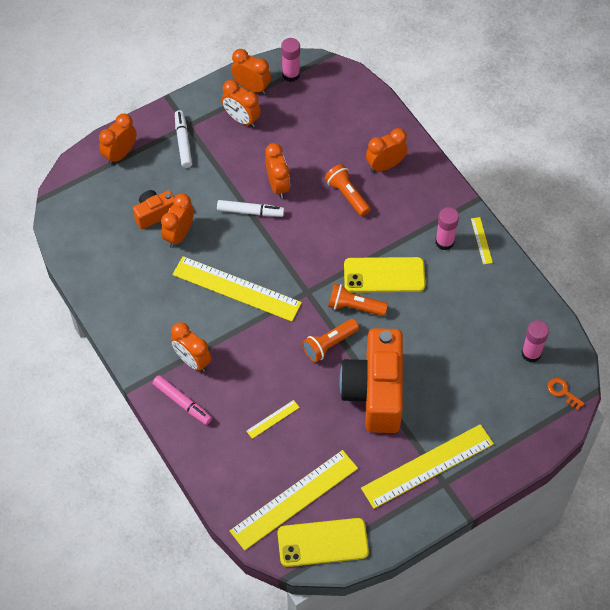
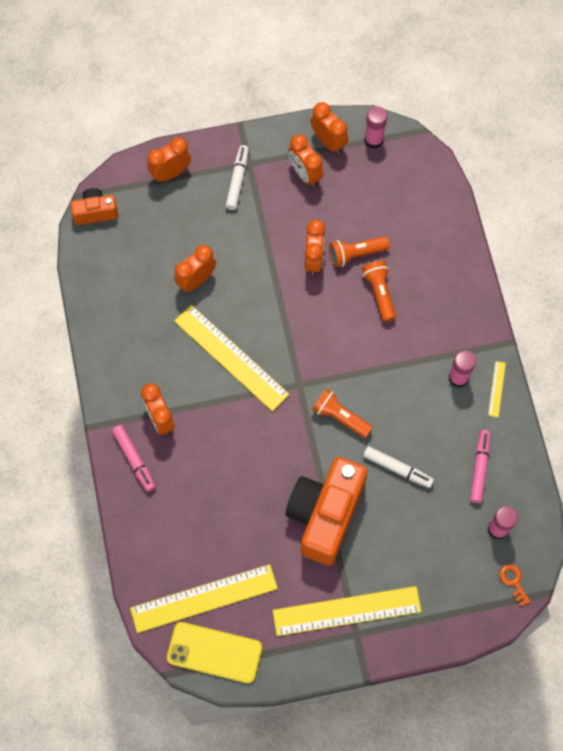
camera: 20 degrees right, 10 degrees up
(154, 214) = (181, 249): orange camera -> orange camera (95, 212)
(250, 211) = (275, 278): white marker -> white marker (397, 468)
(273, 419) = (214, 507): yellow ruler -> none
(329, 344) = (299, 448): orange flashlight -> orange flashlight (356, 254)
(384, 275) = (383, 393): yellow phone -> none
(385, 165) = (431, 273): orange clock -> none
(494, 309) = (479, 468): none -> pink marker

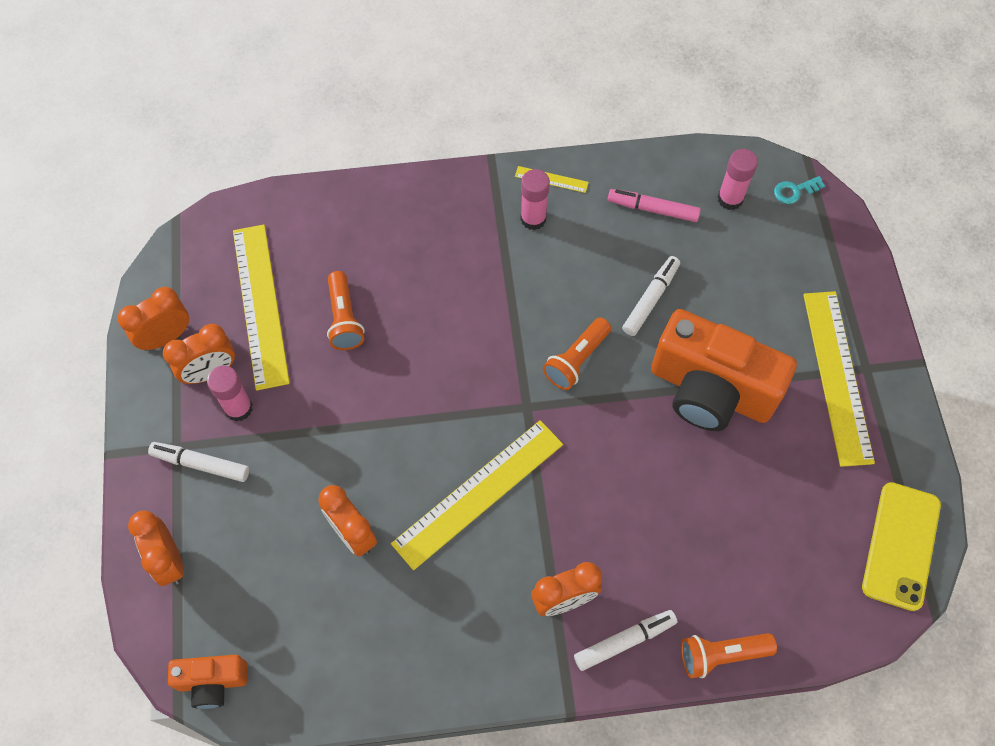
camera: 85 degrees left, 5 degrees down
(95, 212) = (213, 682): orange camera -> orange camera turned 90 degrees counterclockwise
(134, 459) = (624, 641): pink marker -> white marker
(204, 598) = (827, 554): yellow ruler -> yellow ruler (260, 305)
(314, 259) = (343, 372): orange clock -> none
(373, 140) = (176, 280): pink glue stick -> pink glue stick (238, 408)
(379, 293) = (405, 296): orange flashlight -> orange flashlight (721, 654)
(513, 582) = (794, 191): orange key -> turquoise key

